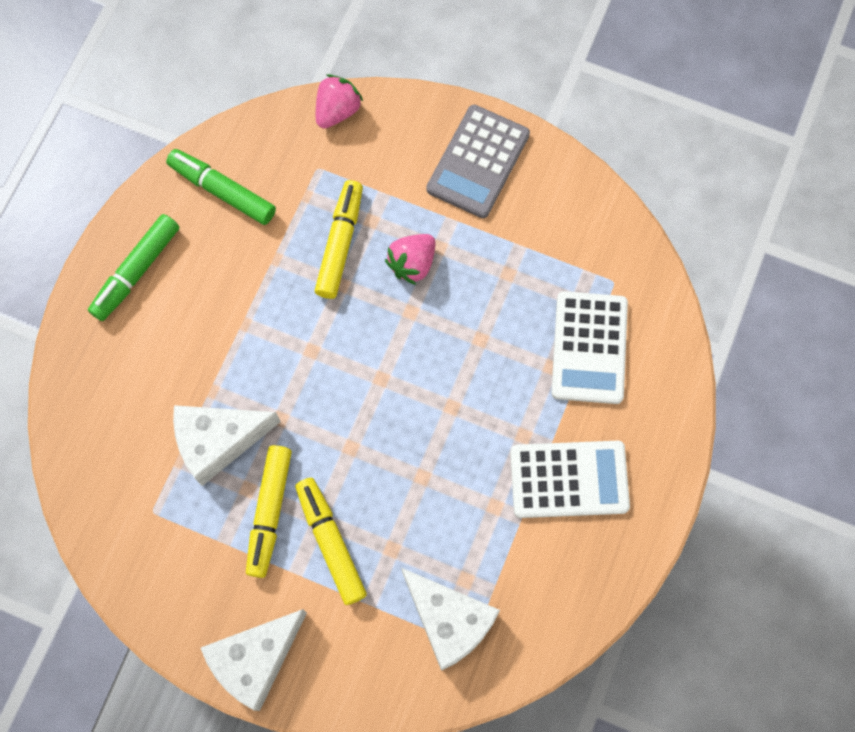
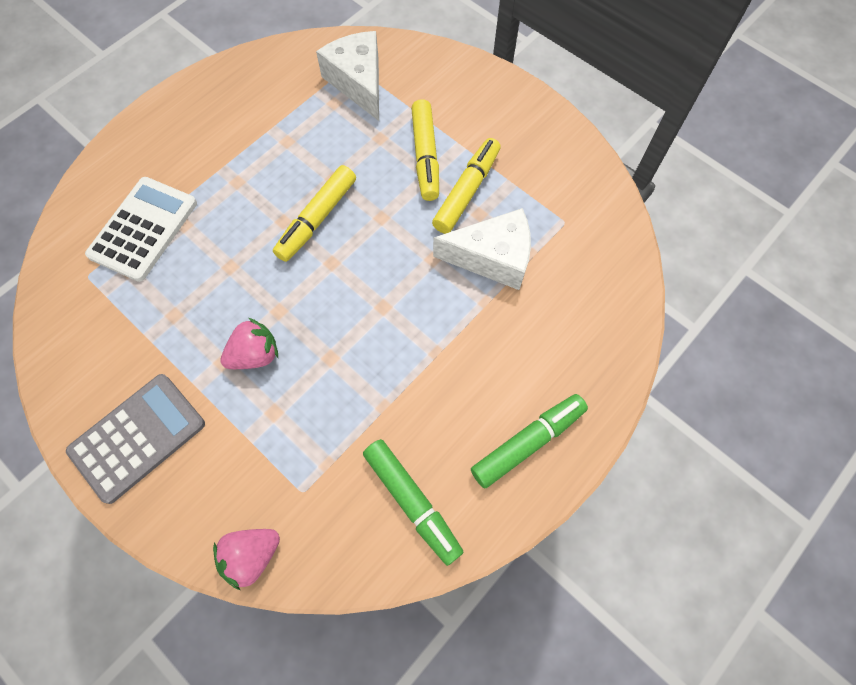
camera: 160 degrees left, 5 degrees down
(255, 659) = (510, 101): white cheese -> none
(340, 244) = (314, 399): yellow marker -> yellow marker (317, 219)
(569, 479) = (220, 141): white calculator -> none

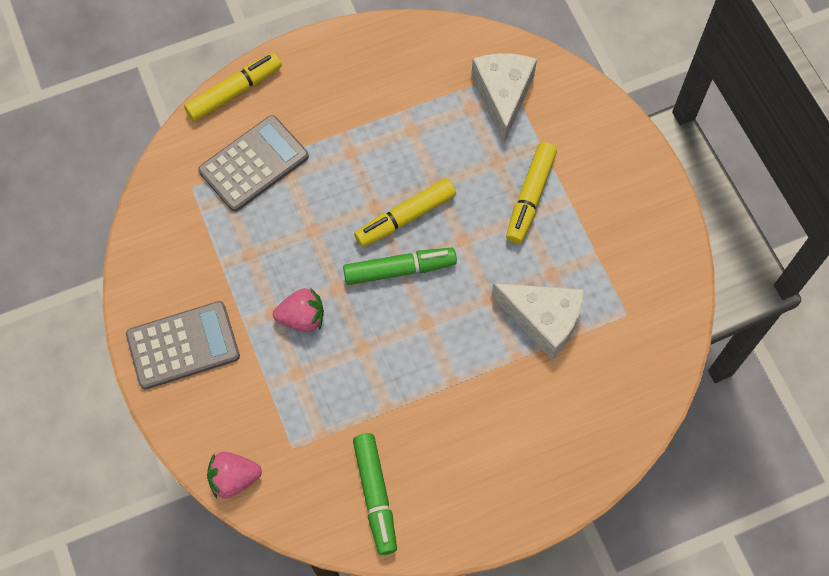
camera: 25 degrees right, 0 degrees up
(143, 229) = (253, 164): white calculator -> grey calculator
(466, 191) = (551, 247): yellow marker -> yellow marker (234, 91)
(527, 442) = (492, 491): green marker -> green marker (399, 269)

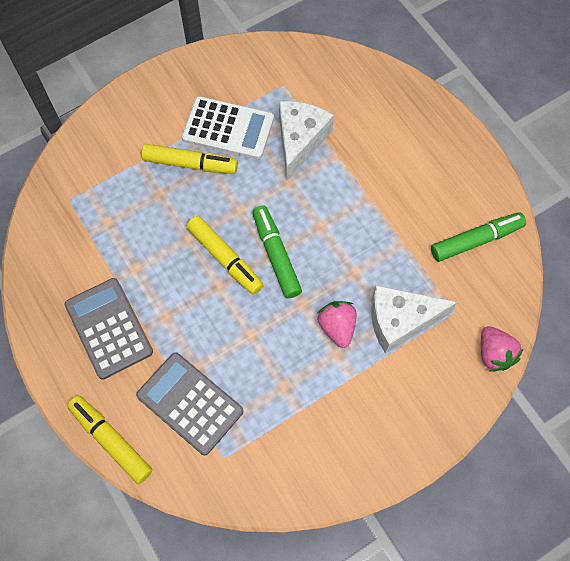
camera: 100 degrees left, 0 degrees up
(183, 345) = (386, 427): grey calculator -> grey calculator (108, 328)
(503, 96) = (92, 198): white cheese -> white cheese (400, 320)
(572, 243) = (228, 128): none -> white calculator

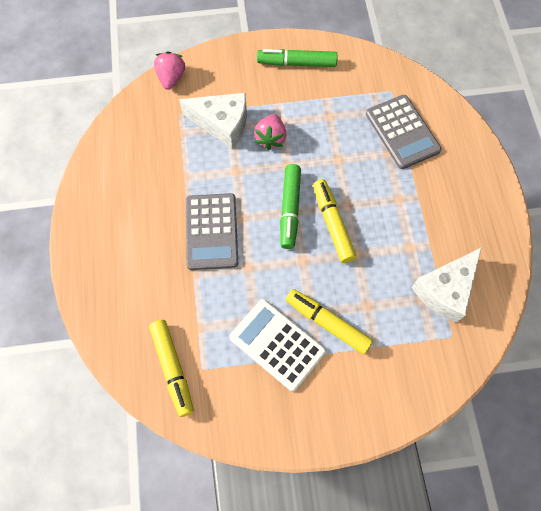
camera: 155 degrees left, 0 degrees up
(108, 328) = (447, 208): grey calculator -> grey calculator (212, 231)
(111, 441) = (468, 131): yellow marker -> yellow marker (173, 368)
(300, 141) = (218, 302): white cheese -> white cheese (445, 290)
(476, 240) = (128, 155): green marker -> green marker (297, 63)

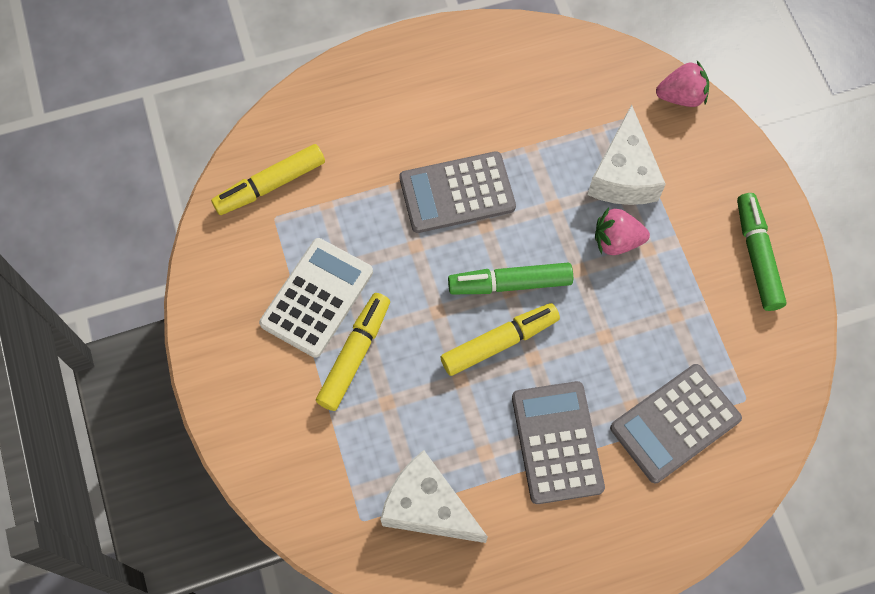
camera: 80 degrees right, 0 degrees up
(408, 202) = (556, 442): none -> grey calculator

